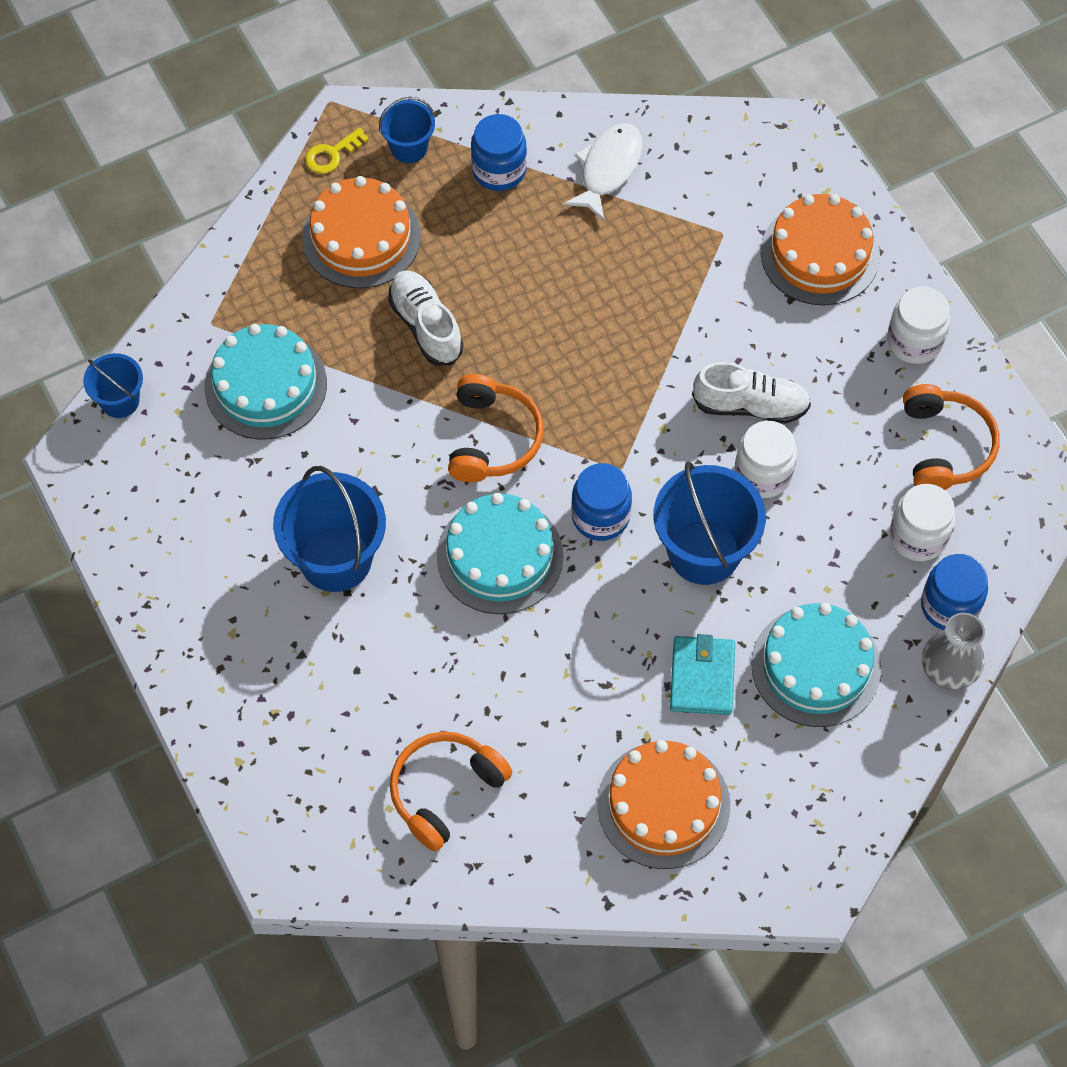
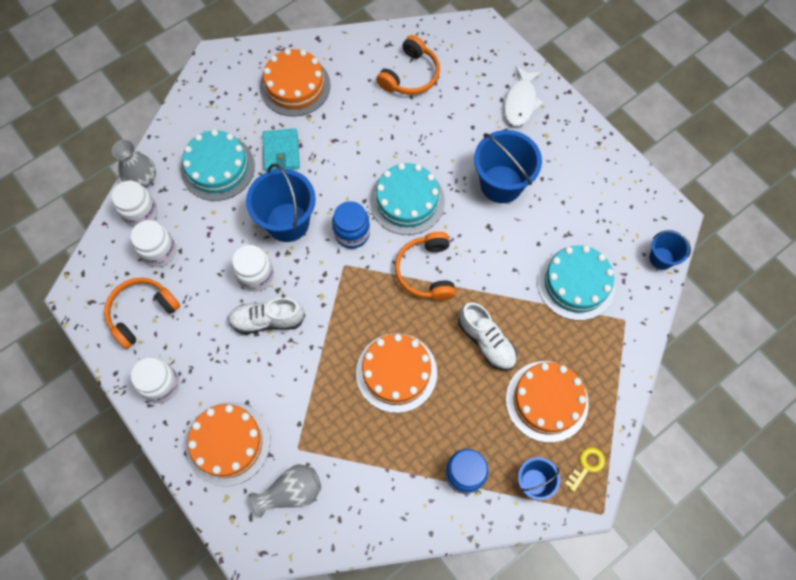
camera: 170 degrees right, 5 degrees up
(567, 305) = (396, 372): none -> orange cake
(608, 169) = (386, 489): white fish -> white fish (521, 102)
(736, 185) = (292, 492): none -> grey vase
(945, 446) = (142, 313): orange headphones -> orange headphones turned 60 degrees clockwise
(949, 606) = (140, 213): blue jar -> white jar

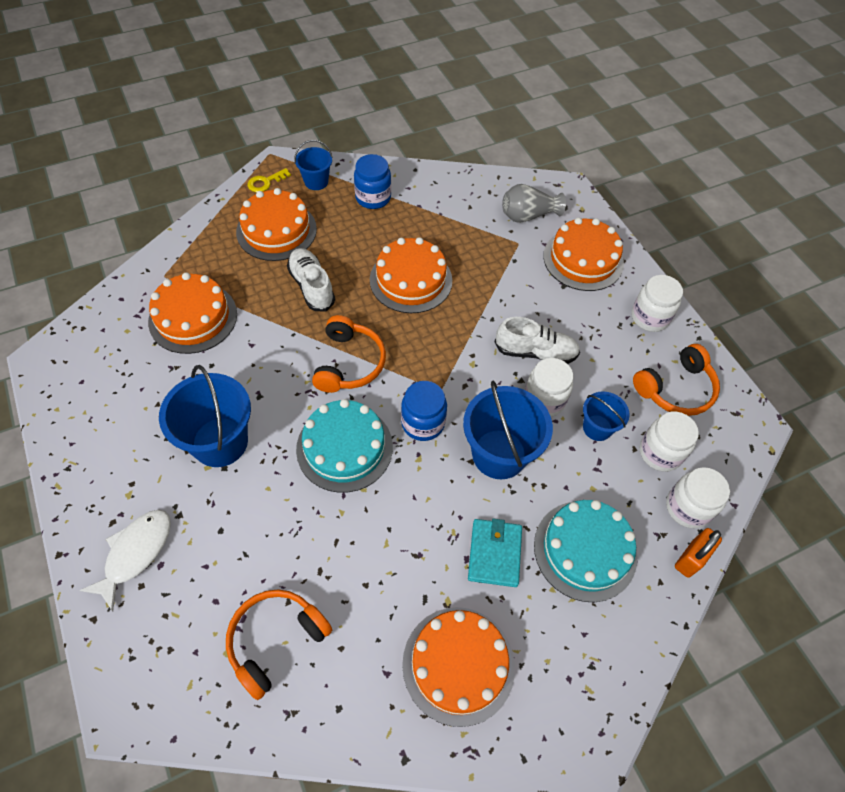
camera: 170 degrees left, 10 degrees down
(141, 178) = (690, 558): grey vase -> orange padlock
(576, 283) = (193, 317): turquoise cake -> orange cake
(661, 258) = (87, 321): blue bucket -> blue bucket (597, 428)

